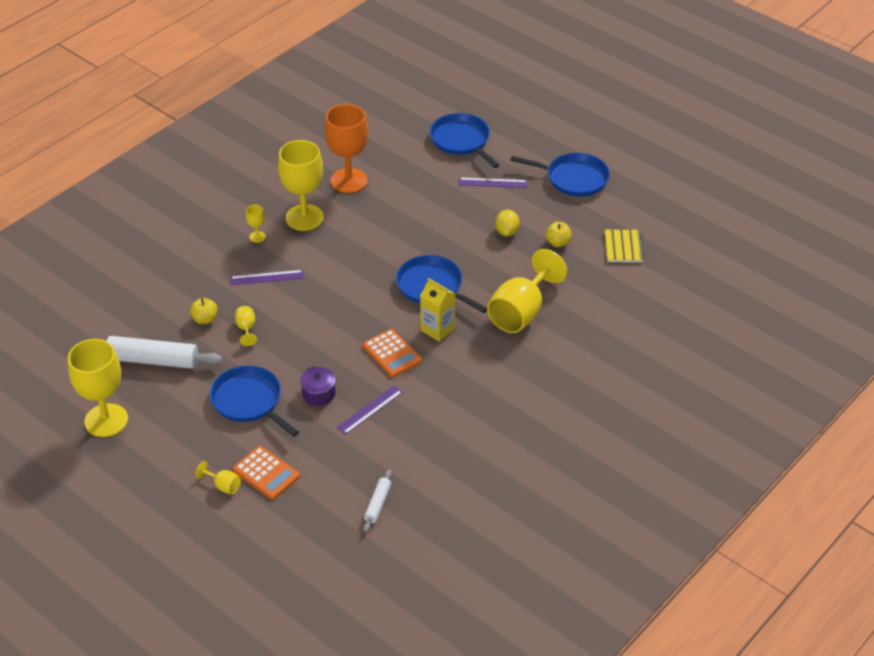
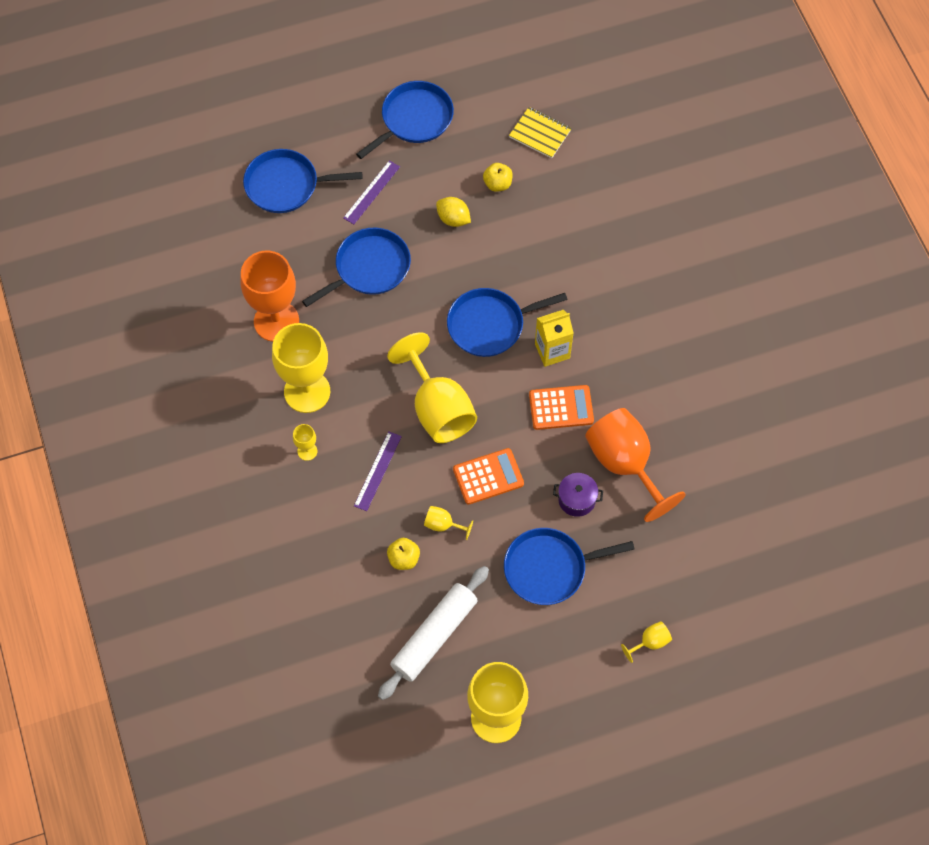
camera: 60 degrees left, 20 degrees up
(266, 473) = (655, 596): orange calculator -> orange calculator (488, 476)
(370, 409) = (624, 464): purple ruler -> orange goblet
(377, 504) = (748, 515): white rolling pin -> none
(428, 207) = (369, 268): none -> blue pan
(521, 312) = (574, 267): yellow goblet -> yellow goblet (438, 409)

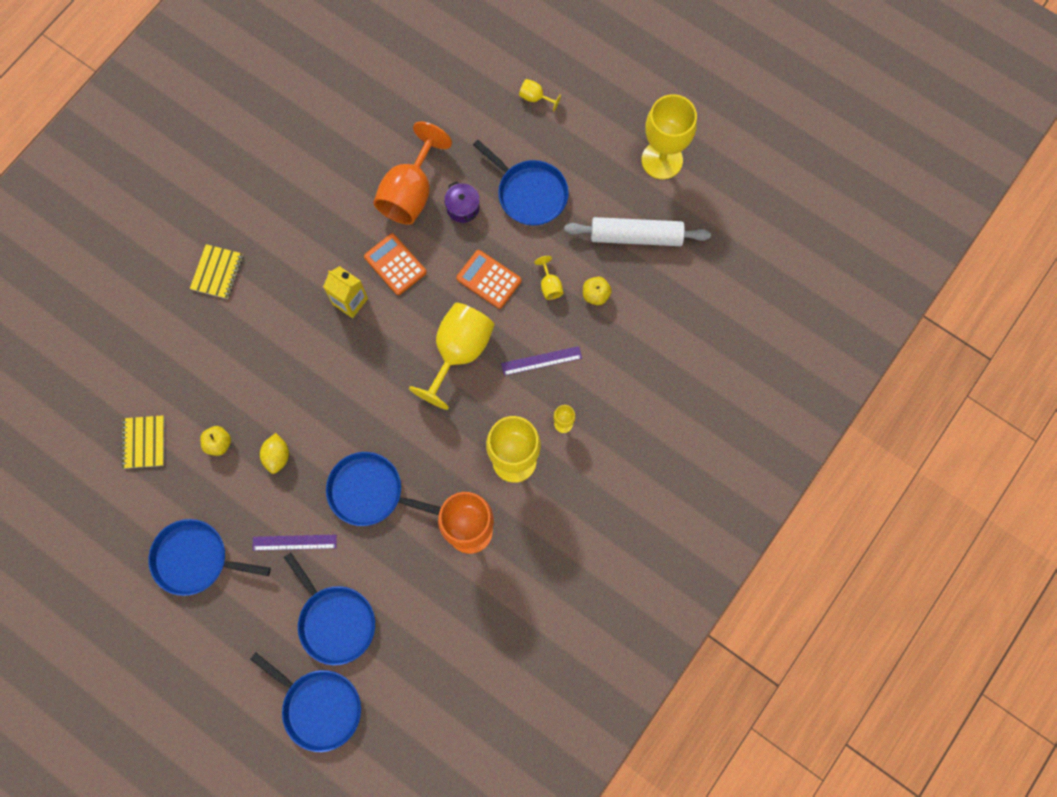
camera: 125 degrees left, 10 degrees up
(490, 325) = (358, 362): blue pan -> blue pan (319, 707)
(657, 264) = (217, 272): none -> yellow notebook

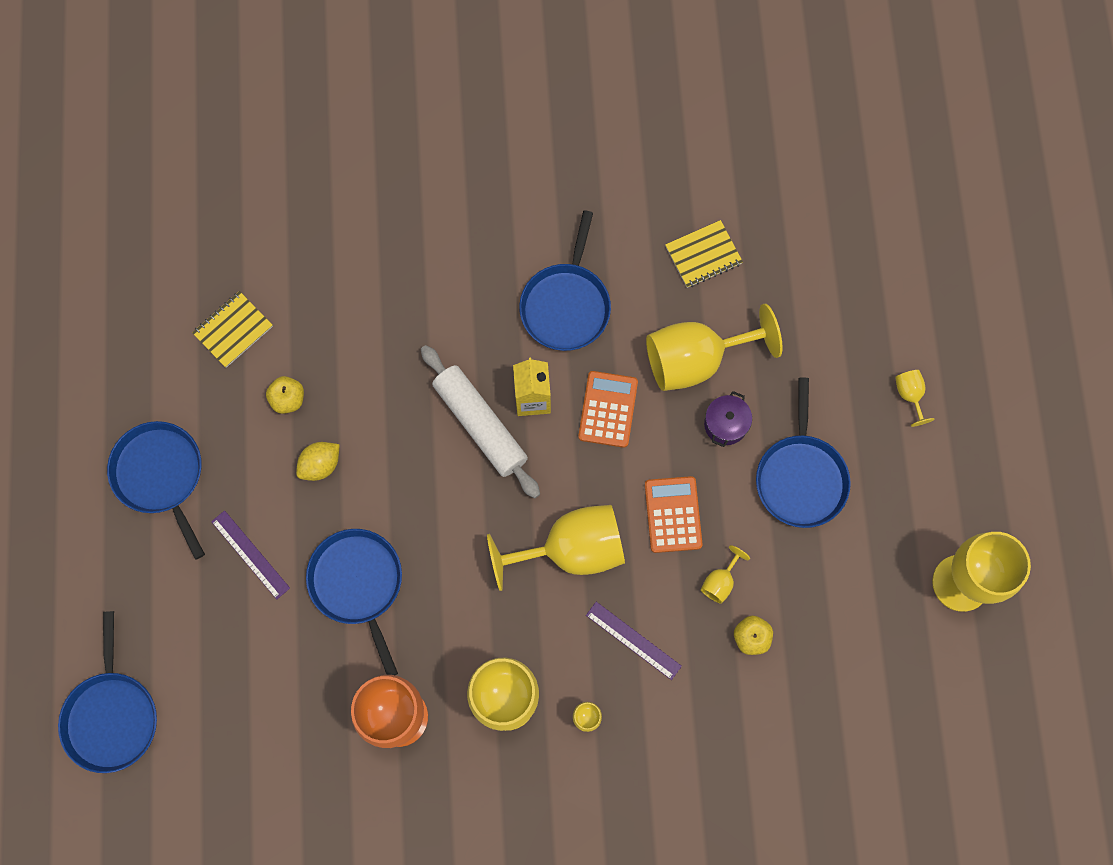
camera: 50 degrees right, 0 degrees up
(217, 272) = (454, 249): yellow notebook -> yellow notebook (703, 255)
(335, 621) = (205, 660): blue pan -> blue pan (566, 305)
(410, 193) = (695, 360): orange goblet -> yellow goblet
(636, 236) = (851, 626): white rolling pin -> white rolling pin (480, 425)

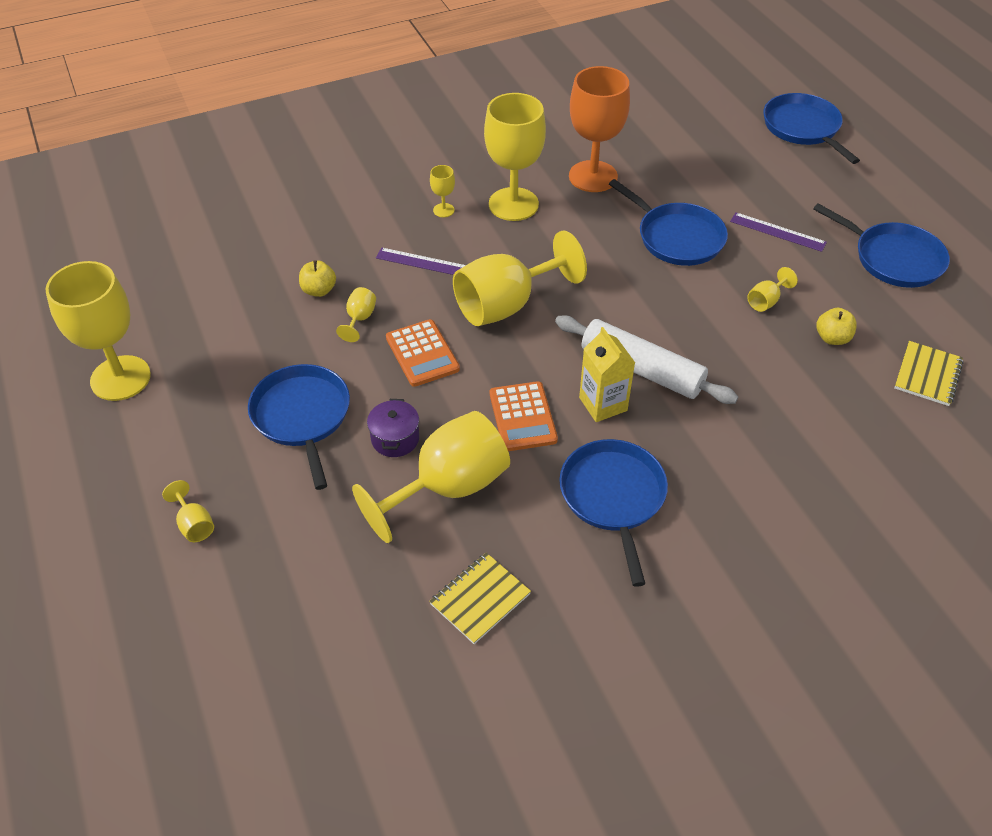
camera: 160 degrees right, 25 degrees down
(320, 465) = (766, 301): yellow lemon -> yellow goblet

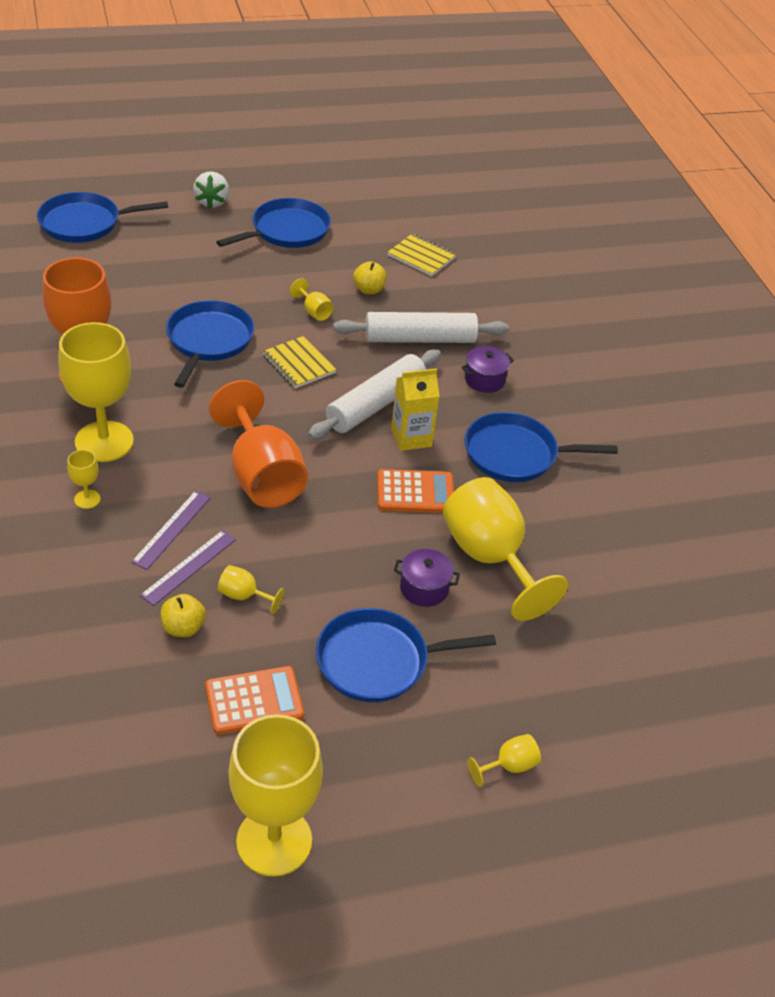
camera: 85 degrees left, 5 degrees down
(422, 353) = (313, 551): orange calculator -> orange calculator (254, 701)
(480, 599) = (611, 556): yellow notebook -> yellow notebook (299, 364)
(506, 305) = (262, 476): yellow goblet -> orange goblet
(676, 237) = (208, 341): blue pan -> blue pan turned 45 degrees counterclockwise
(728, 457) = (484, 380): none -> purple pot
(770, 392) = (420, 339): none -> white rolling pin
(777, 232) = (227, 280): purple ruler -> purple ruler (189, 567)
(902, 197) = (212, 202): none -> white strawberry

